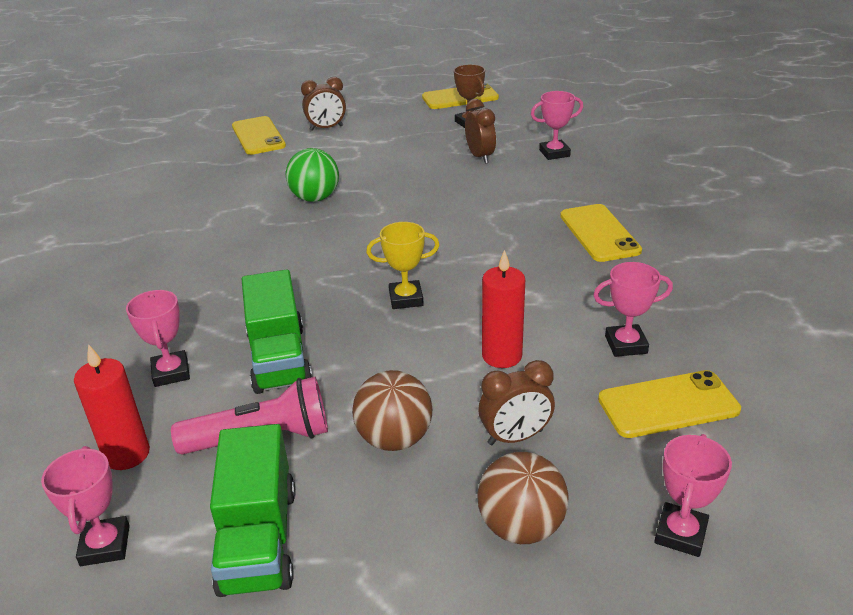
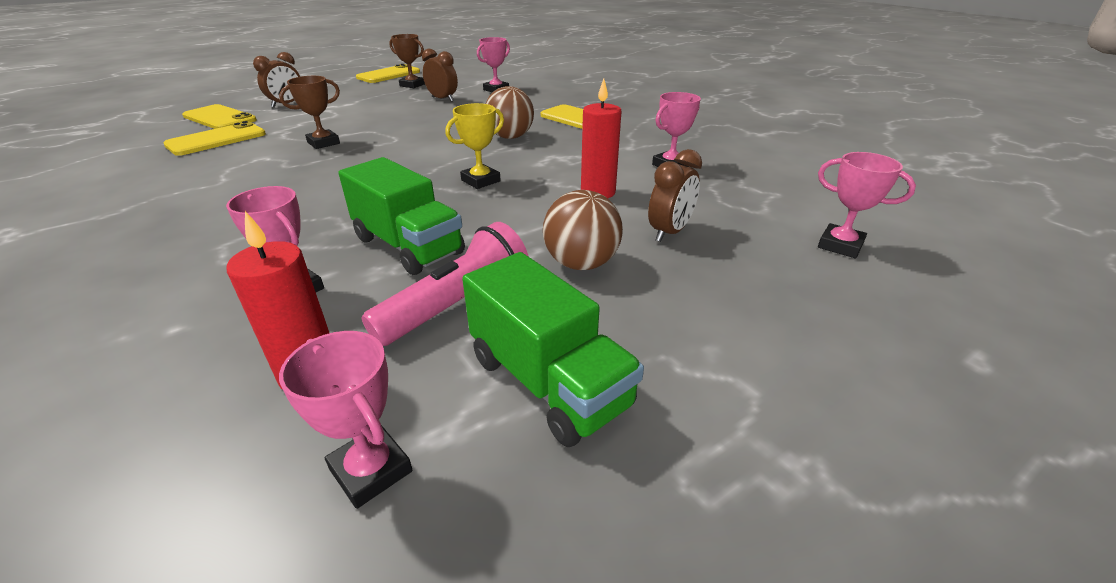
camera: 35 degrees left, 0 degrees up
(315, 198) = (323, 143): green ball -> brown trophy
(521, 527) = (745, 280): brown ball -> brown ball (510, 137)
(668, 405) = (737, 186): yellow phone -> yellow phone (217, 139)
(680, 534) = (840, 245): pink trophy -> pink trophy turned 45 degrees counterclockwise

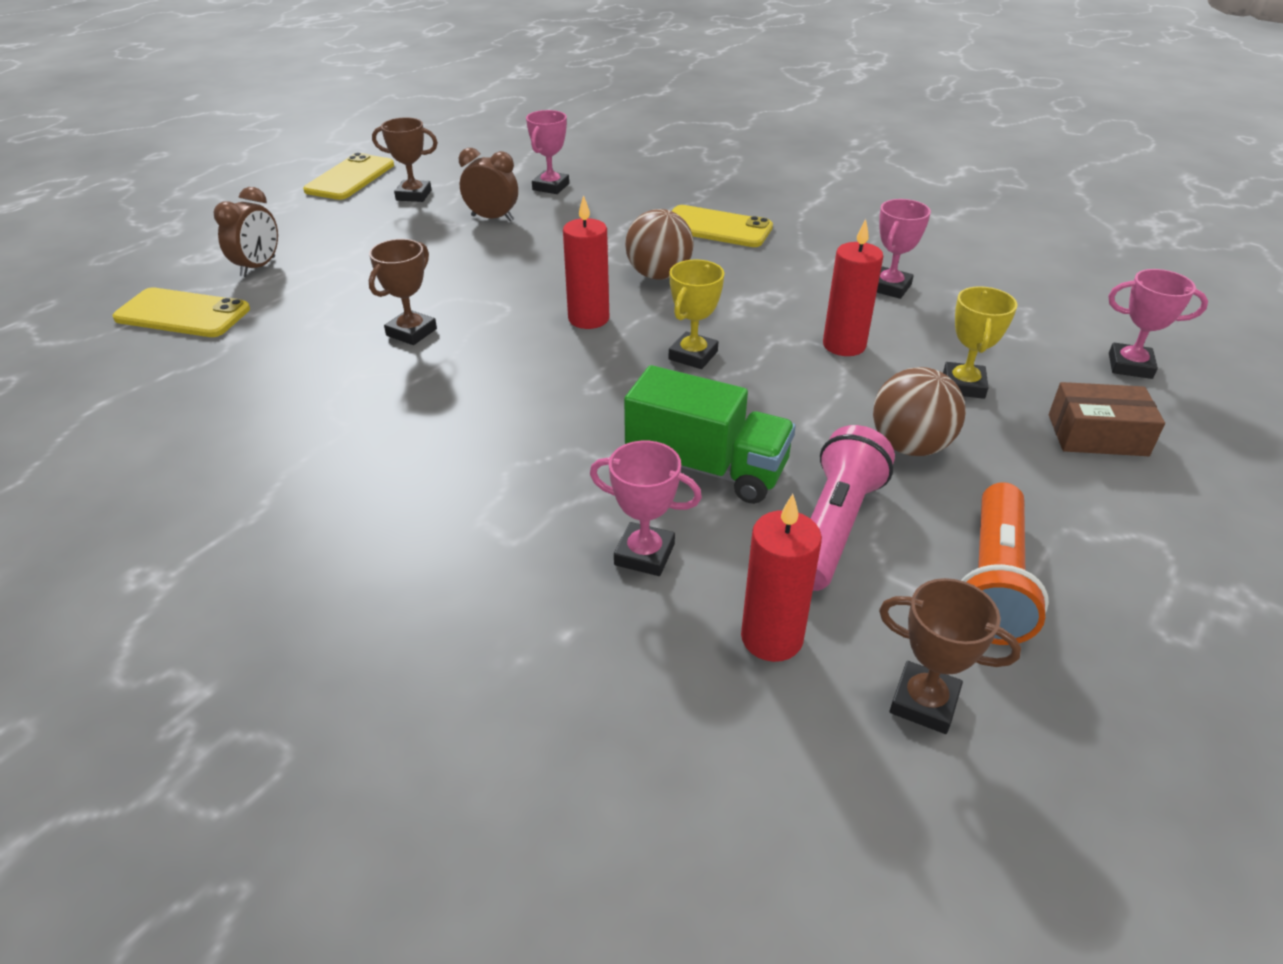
camera: 20 degrees left, 5 degrees up
(217, 139) = (237, 356): yellow phone -> none
(371, 470) = (924, 702): pink trophy -> brown trophy
(437, 152) = (588, 319): none -> red candle
(548, 382) = (993, 581): green truck -> orange flashlight
(669, 232) = (963, 385): brown clock -> yellow trophy
(762, 289) = (1097, 435): none -> brown box

